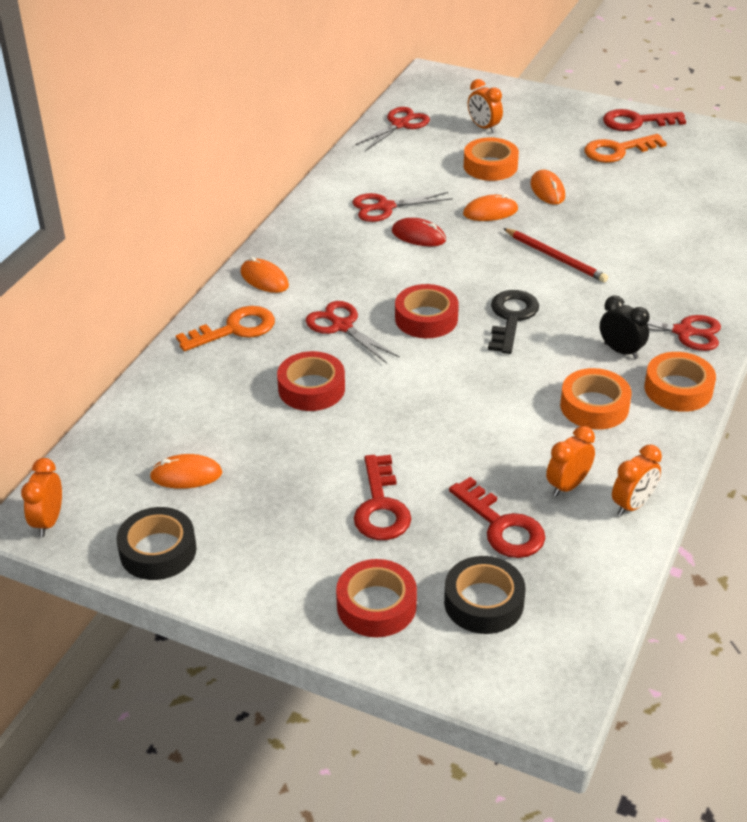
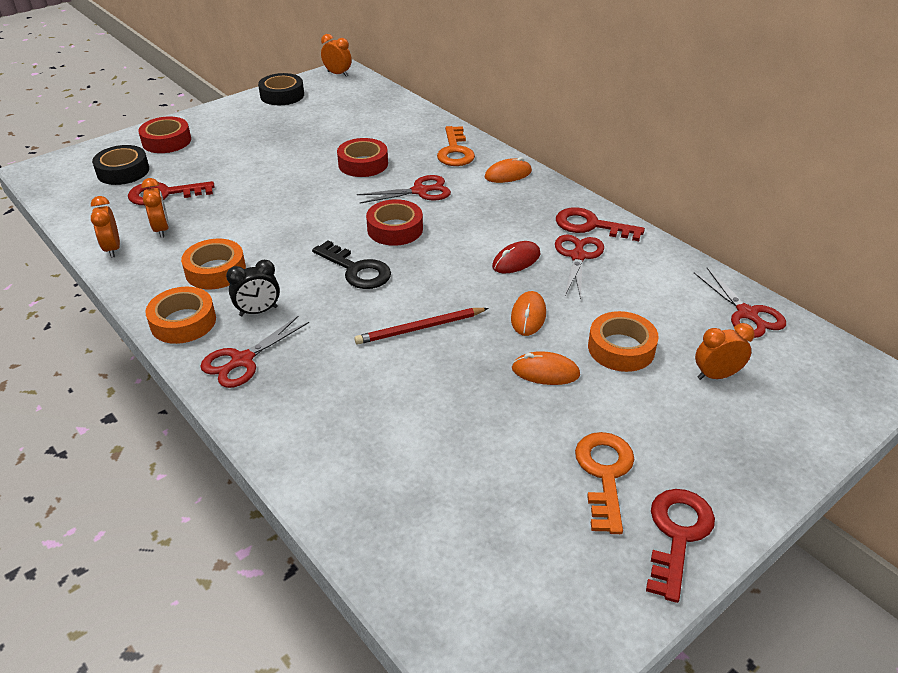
camera: 115 degrees right, 0 degrees up
(186, 475) = (329, 111): orange mouse -> none
(381, 507) = (231, 160): red key -> red key (590, 225)

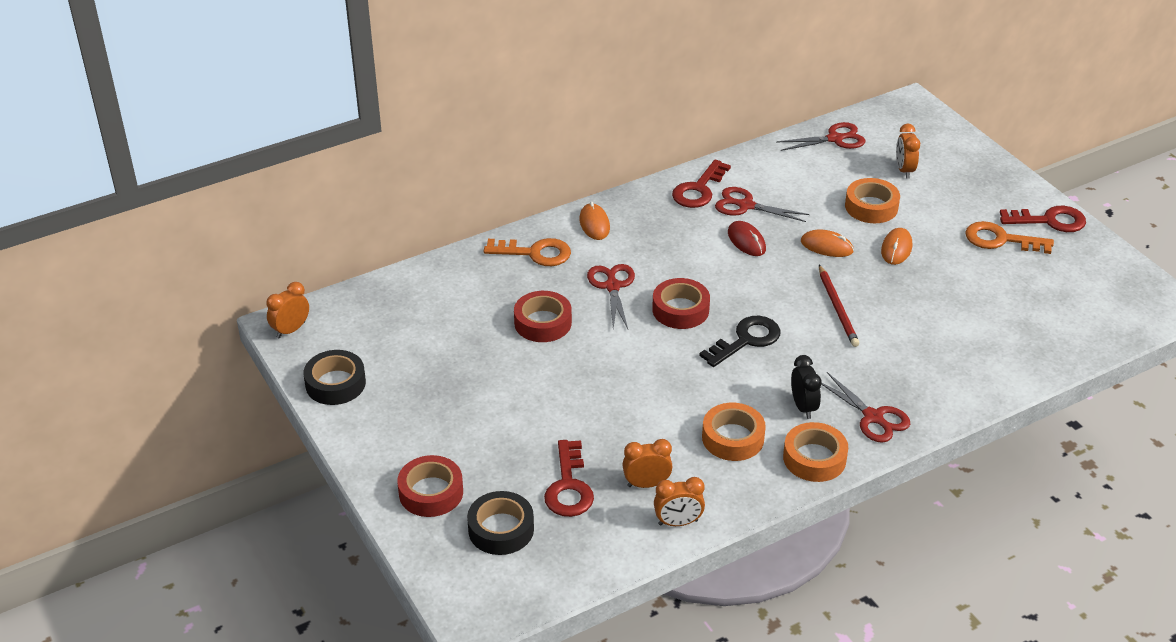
camera: 80 degrees left, 0 degrees up
(677, 534) = (1050, 221): red key -> red key turned 150 degrees clockwise

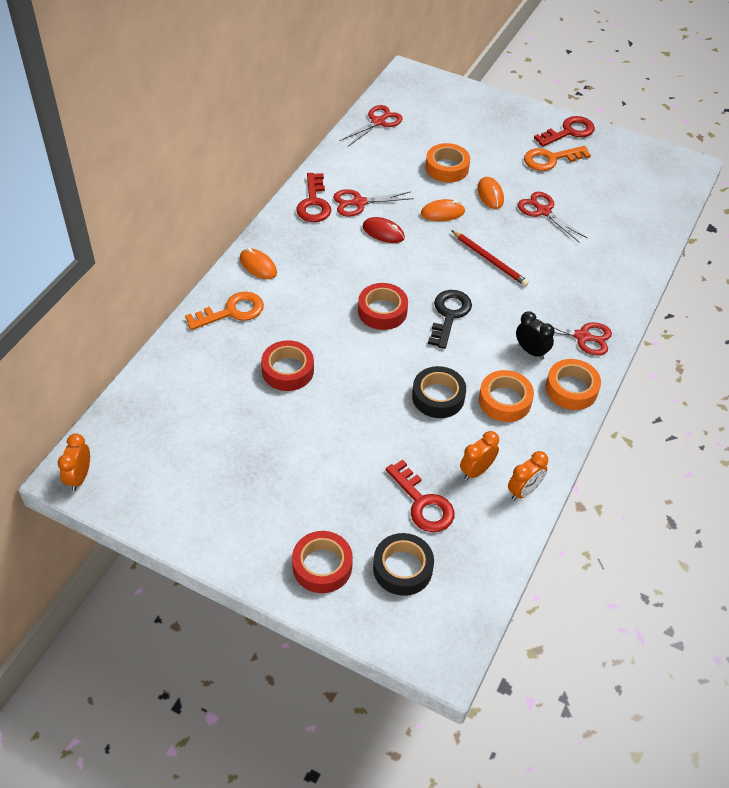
camera: 35 degrees left, 10 degrees up
(335, 383) = (161, 508): black tape -> black tape (438, 397)
(612, 286) = (316, 314): red scissors -> red scissors (543, 211)
(904, 170) = (445, 129): orange clock -> none

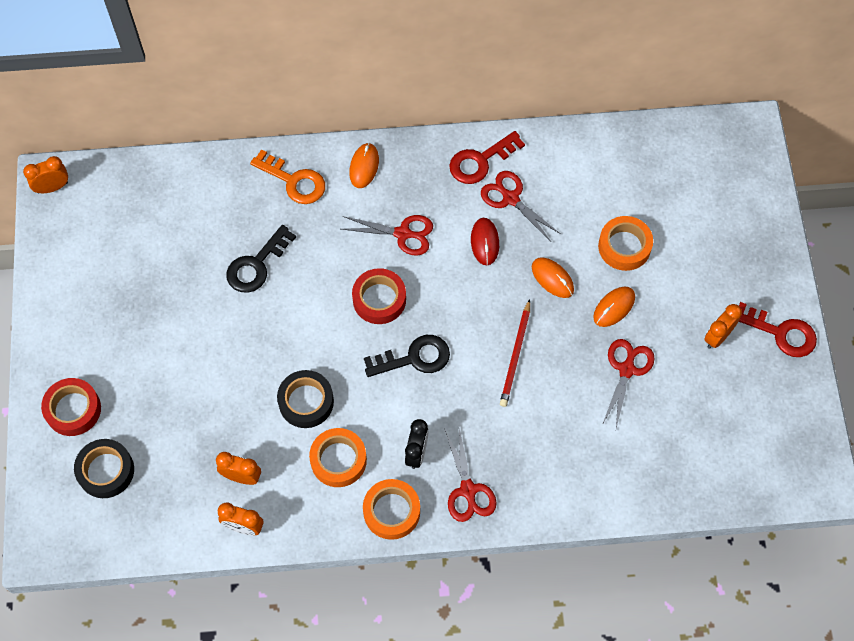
camera: 60 degrees right, 15 degrees up
(288, 370) = (256, 265): red tape -> black key
(378, 122) = (646, 146): red scissors -> red scissors (402, 234)
(423, 503) = (180, 452): red key -> none
(550, 159) = (717, 337): orange key -> orange clock

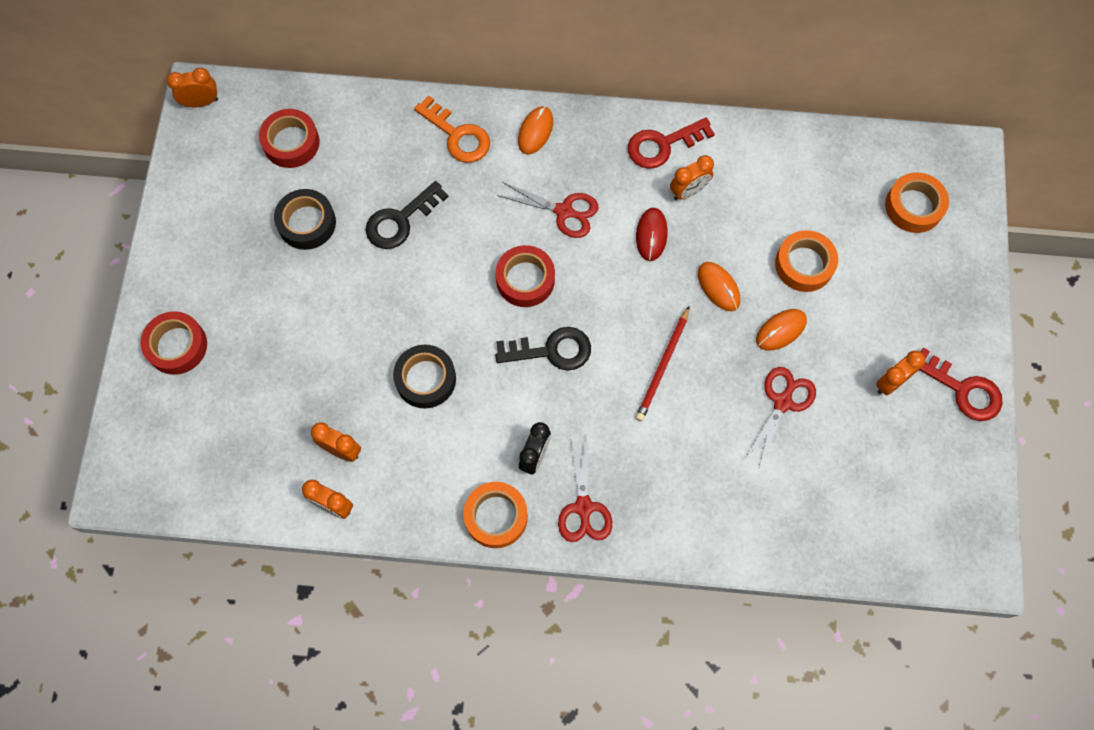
camera: 10 degrees right, 5 degrees up
(106, 471) = (198, 418): black tape -> black tape (307, 223)
(143, 211) = (291, 142): none -> red tape
(338, 460) = (449, 449): orange tape -> orange tape (913, 206)
(511, 198) = (688, 191): red scissors -> orange clock

